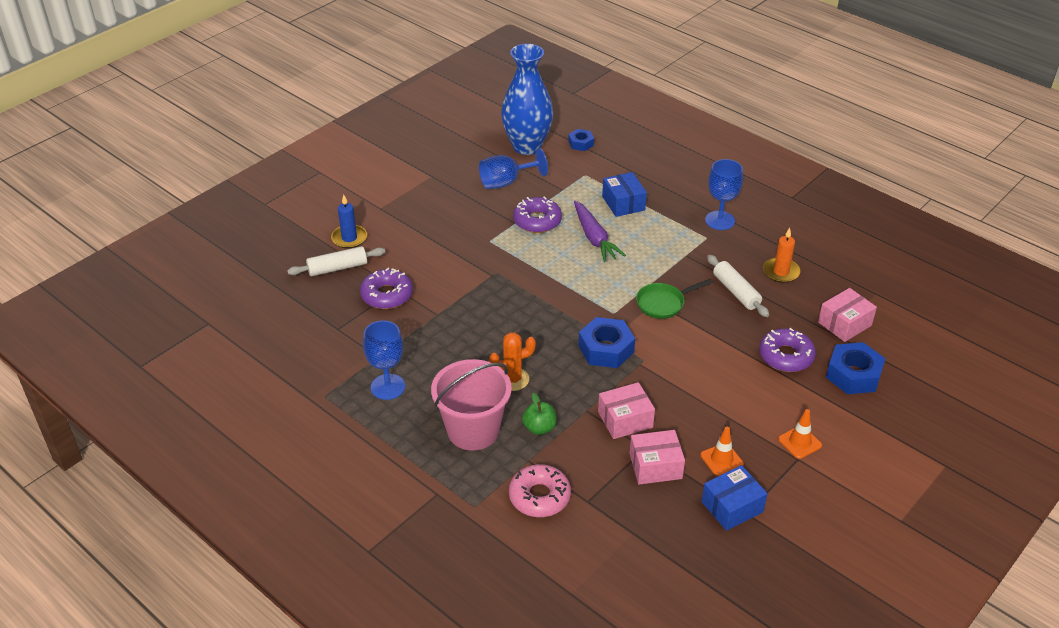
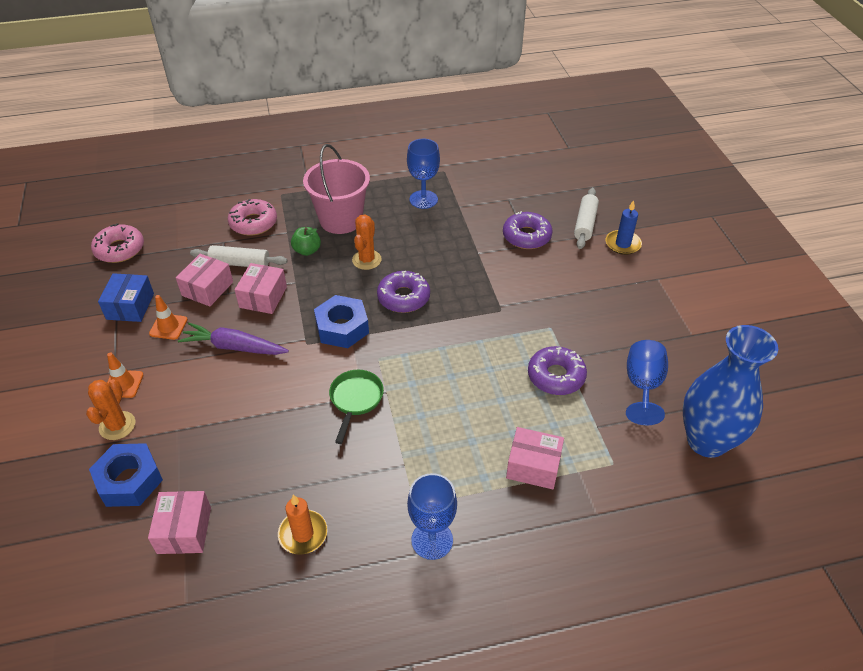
camera: 125 degrees right, 5 degrees up
(581, 143) = (684, 498): blue nut -> none
(594, 238) = (494, 405): purple carrot -> purple carrot (234, 347)
(623, 203) = (533, 466): blue box -> pink box
(681, 582) = (119, 249): none -> pink donut
(736, 292) = (315, 469): white rolling pin -> white rolling pin (240, 263)
(786, 356) = (204, 445): purple donut -> purple donut (403, 297)
(831, 415) = (117, 426): none -> orange cactus

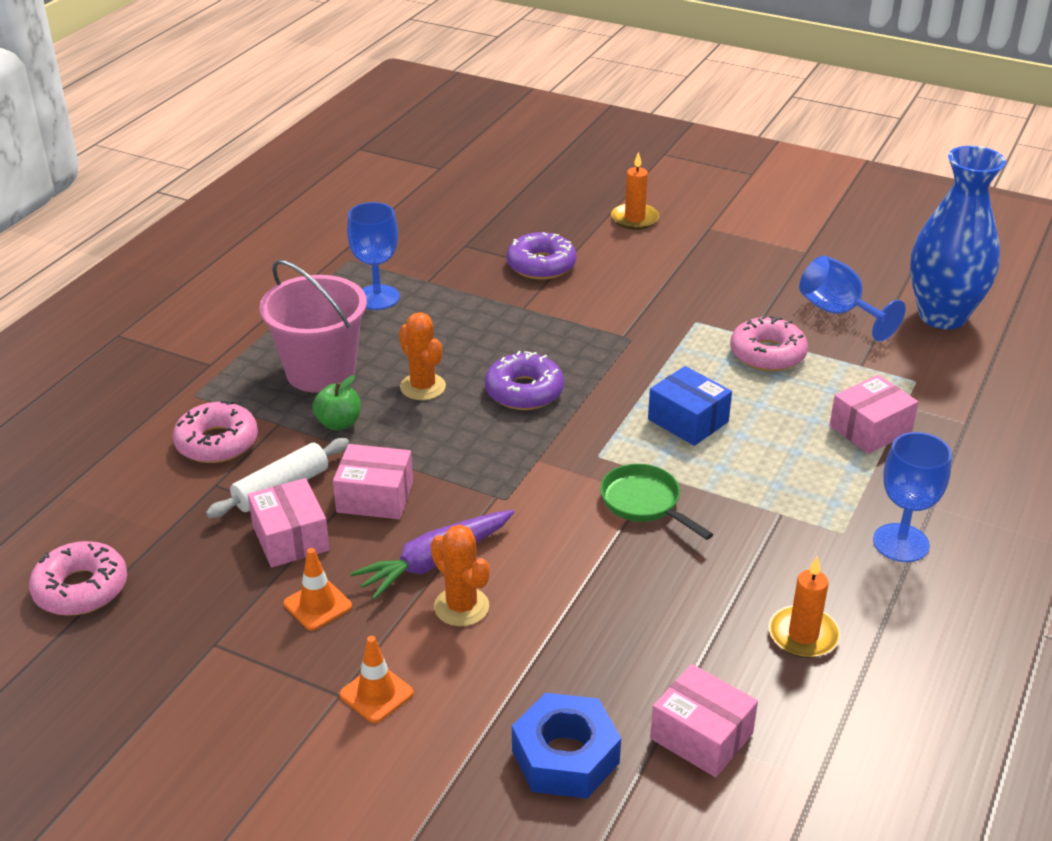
camera: 50 degrees left, 10 degrees down
(117, 426) = (450, 731): orange cactus -> orange cactus (461, 607)
(130, 306) = (224, 626): blue box -> blue box (688, 420)
(263, 297) = (375, 497): pink box -> pink box turned 45 degrees counterclockwise
(342, 328) = (515, 459): blue nut -> none
(556, 376) = (767, 354): purple donut -> pink donut
(585, 224) = (574, 223): white rolling pin -> none
(623, 244) = (634, 219): blue candle -> orange candle

